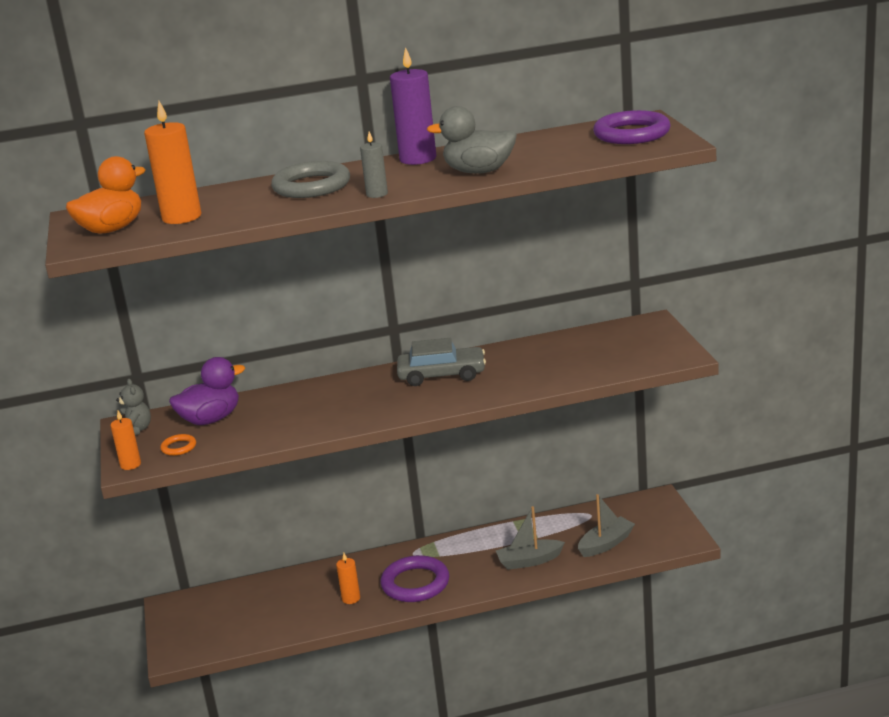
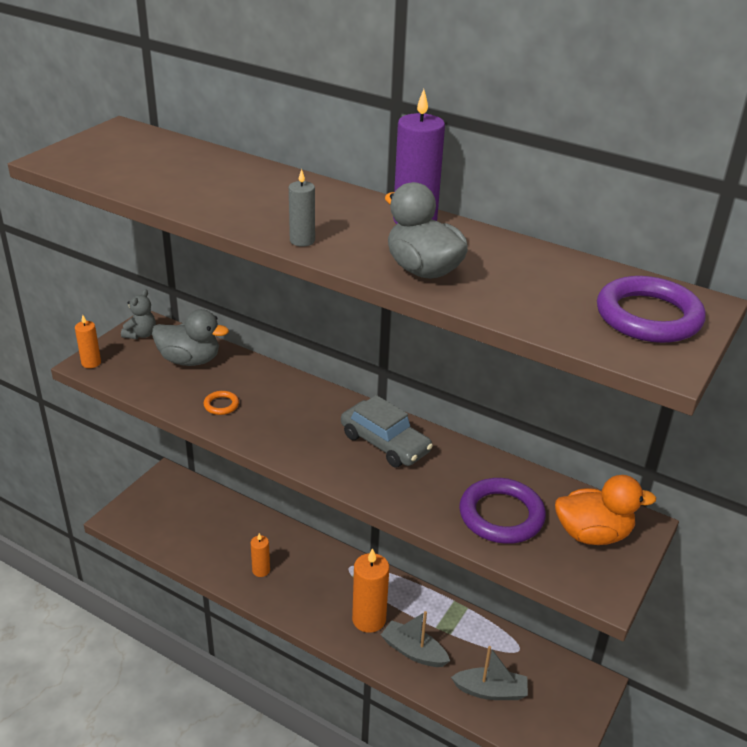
camera: 40 degrees right, 10 degrees up
(112, 229) = (101, 156): orange duck -> orange duck (593, 534)
(179, 447) = (135, 370): orange ring -> orange ring (221, 405)
(182, 217) = (154, 173): orange candle -> orange candle (369, 619)
(211, 419) = (190, 360): purple duck -> grey duck
(311, 186) = (286, 198): grey ring -> none
(415, 583) = (314, 596): purple ring -> purple ring (501, 515)

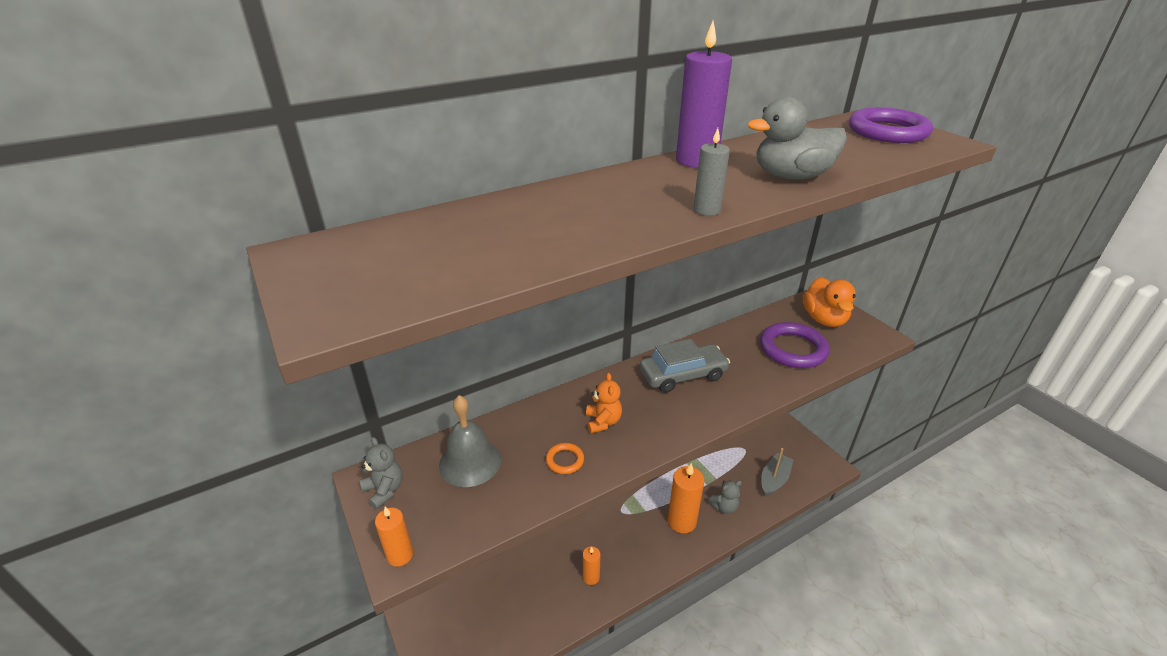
camera: 60 degrees left, 0 degrees up
(190, 360) = (470, 462): grey duck -> grey bell
(281, 412) = (603, 422): none -> orange teddy bear
(413, 651) = (724, 507): grey boat -> grey teddy bear
(593, 534) = (824, 319): orange duck -> orange duck turned 150 degrees clockwise

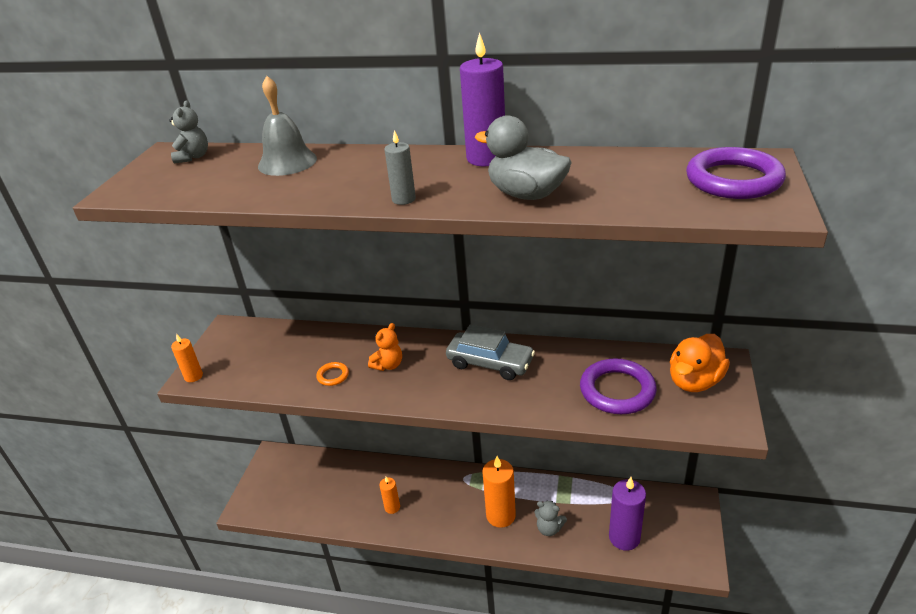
camera: 45 degrees right, 0 degrees up
(384, 490) = (227, 338): grey teddy bear -> grey teddy bear (193, 157)
(470, 462) = (283, 346): grey bell -> grey bell (287, 162)
(774, 479) = (624, 537): grey boat -> purple candle

